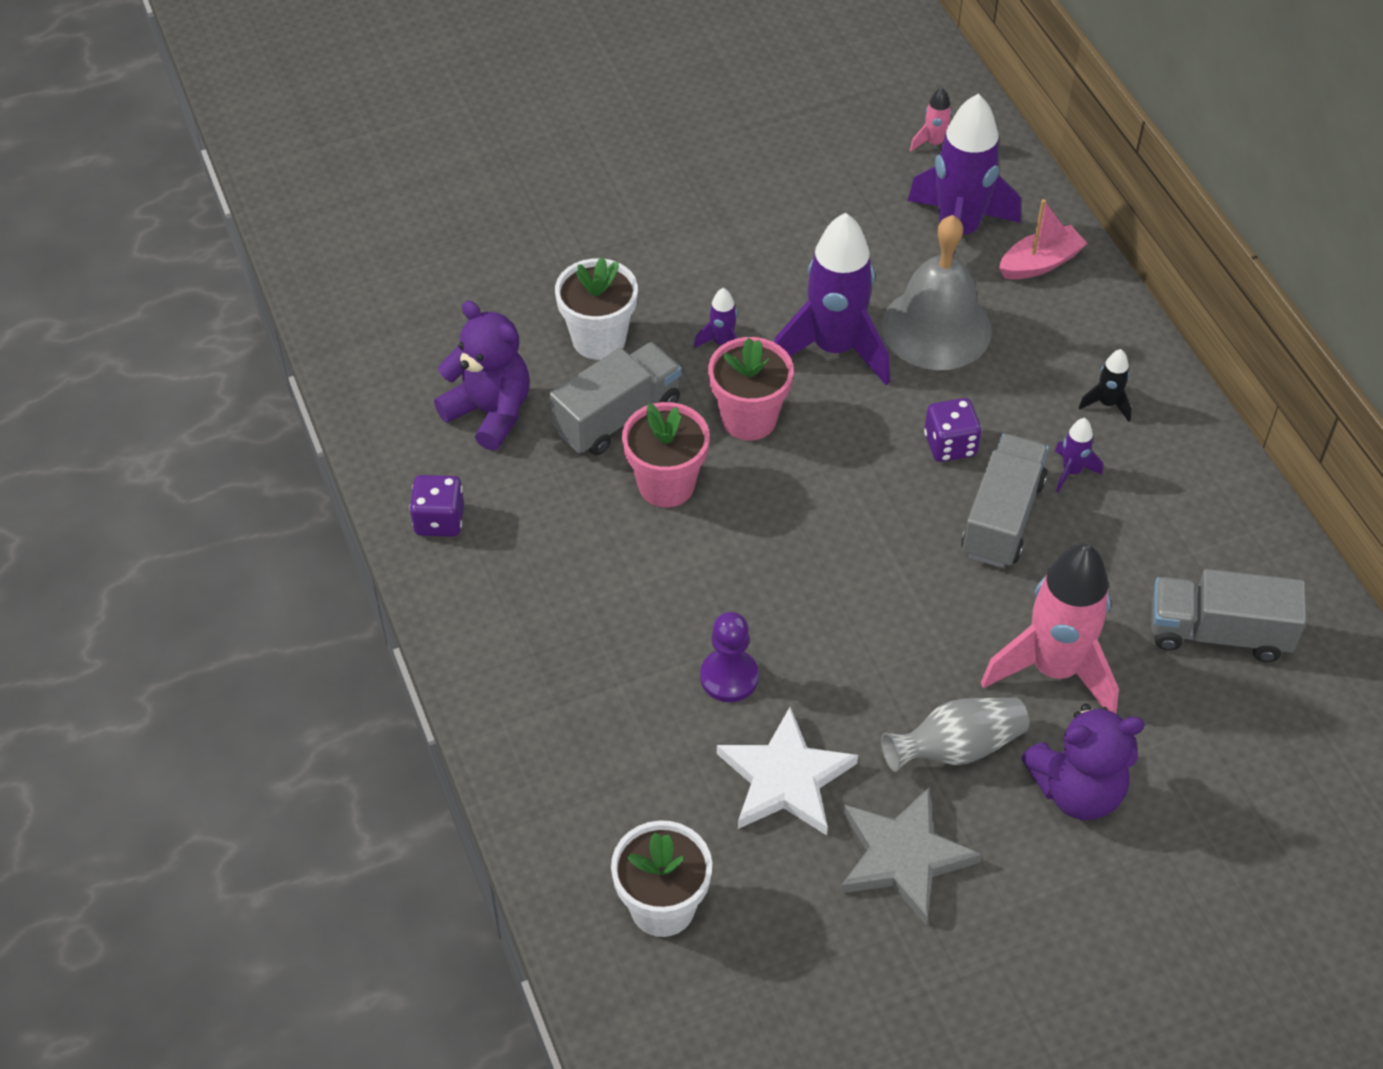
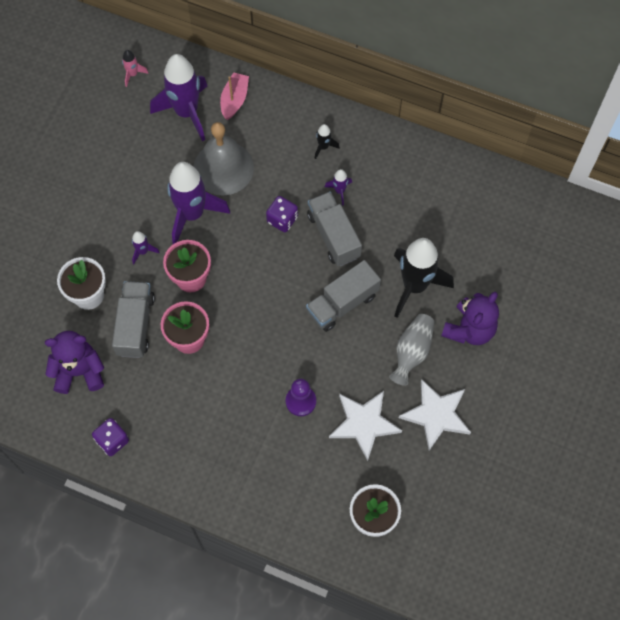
camera: 45 degrees left, 15 degrees up
(903, 857) = (436, 415): grey star -> white star
(1054, 669) = (414, 286): pink rocket -> black rocket
(1218, 633) = (457, 216): grey truck -> grey truck (342, 303)

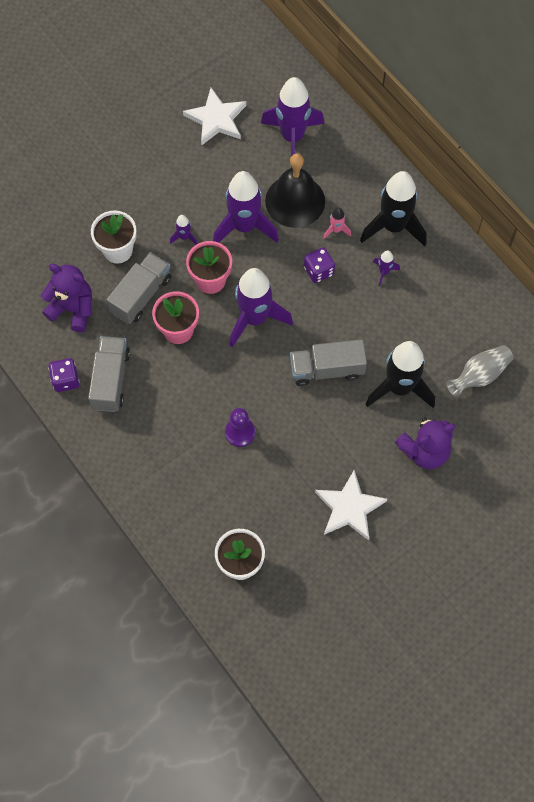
camera: 30 degrees right, 0 degrees up
(133, 74) = (266, 82): pink rocket -> pink rocket (336, 230)
(223, 168) = (295, 201): grey bell -> black bell
(234, 100) = (340, 147): pink boat -> none
(251, 292) = (255, 319): none -> purple rocket
(323, 147) = (393, 227): black rocket -> black rocket, size x2.34
(333, 236) = (355, 308): grey truck -> grey truck (111, 380)
(364, 424) = (282, 481): white star -> white star (216, 119)
(412, 352) = (361, 443): grey vase -> grey vase (479, 375)

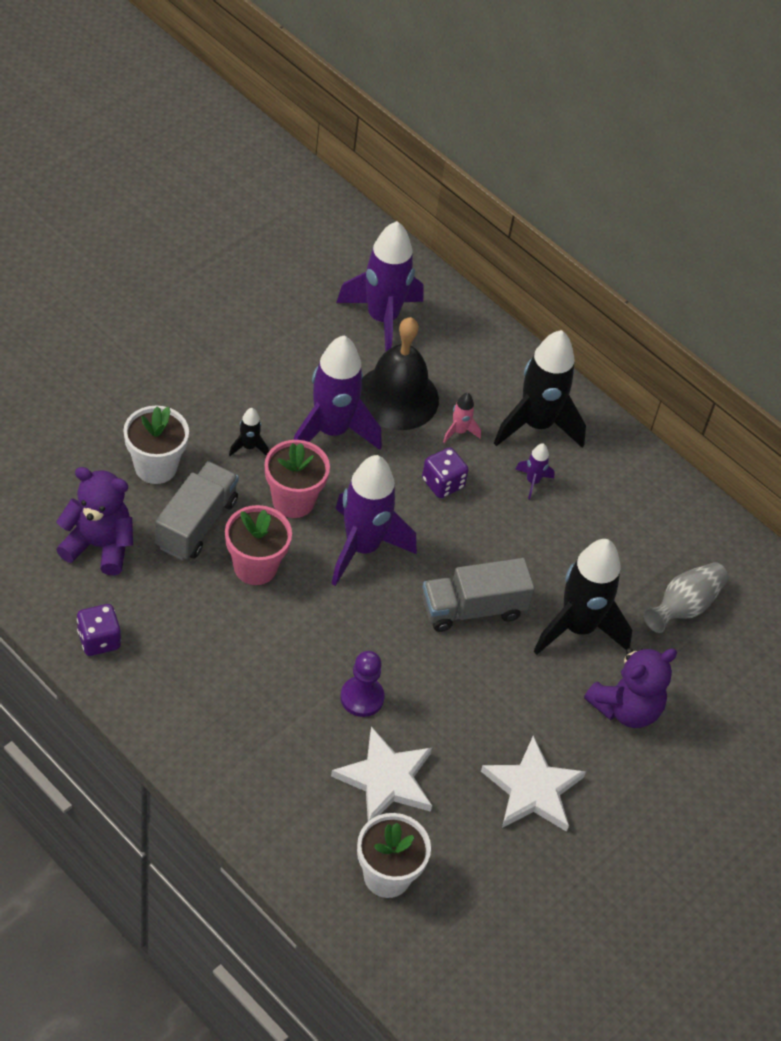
camera: 15 degrees left, 15 degrees down
(111, 380) = (165, 637): grey truck -> none
(184, 237) = (248, 447): purple rocket -> black rocket
(216, 119) = (274, 299): white star -> white star (386, 779)

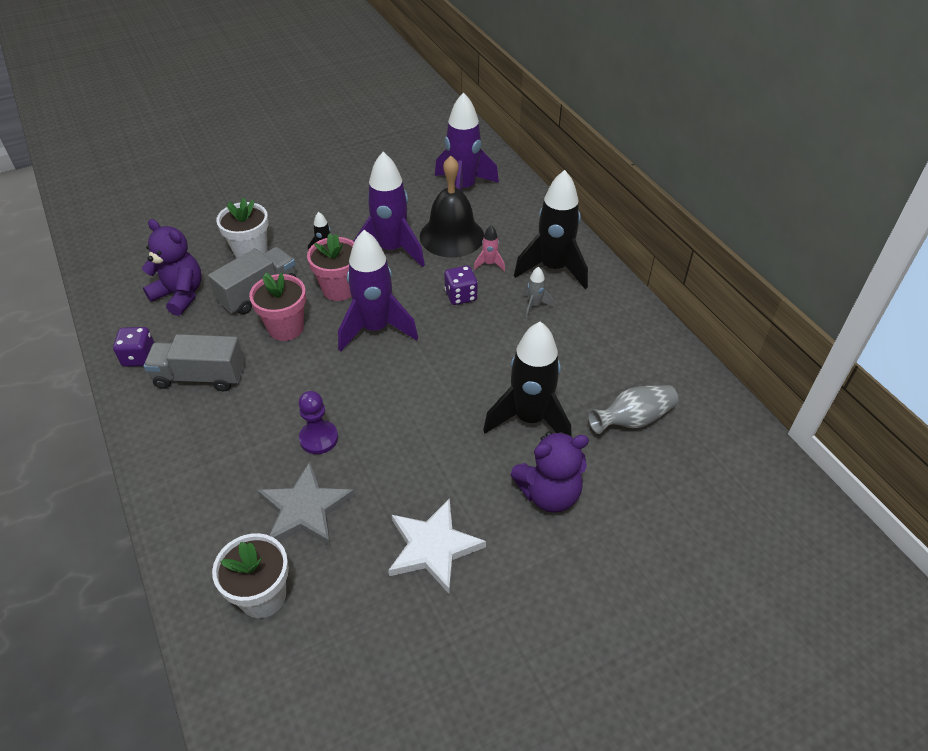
camera: 25 degrees right, 5 degrees down
(386, 779) = (305, 509): white star -> grey star
(473, 609) = (445, 388): grey truck -> grey truck (200, 377)
(532, 481) = (534, 306): purple rocket -> grey rocket

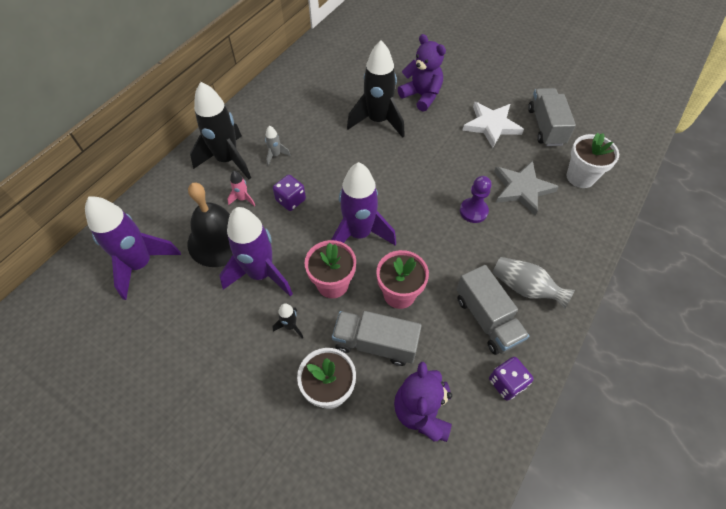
camera: 120 degrees left, 10 degrees up
(379, 622) = (545, 126): none -> grey truck
(633, 420) = (345, 81): grey vase -> grey vase (525, 288)

